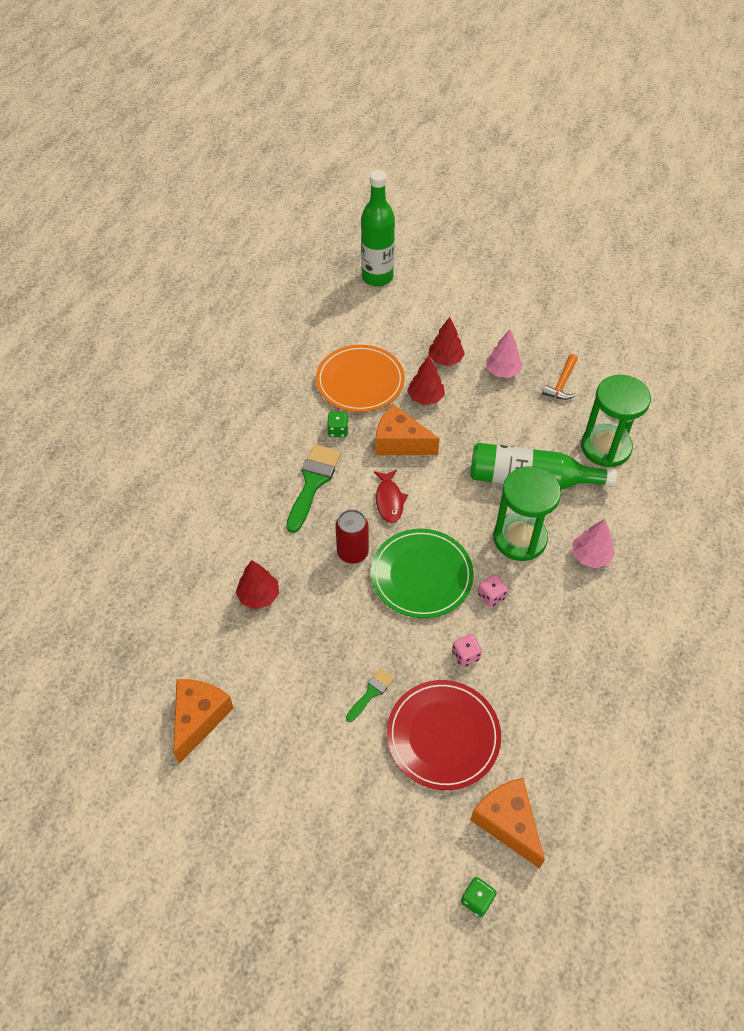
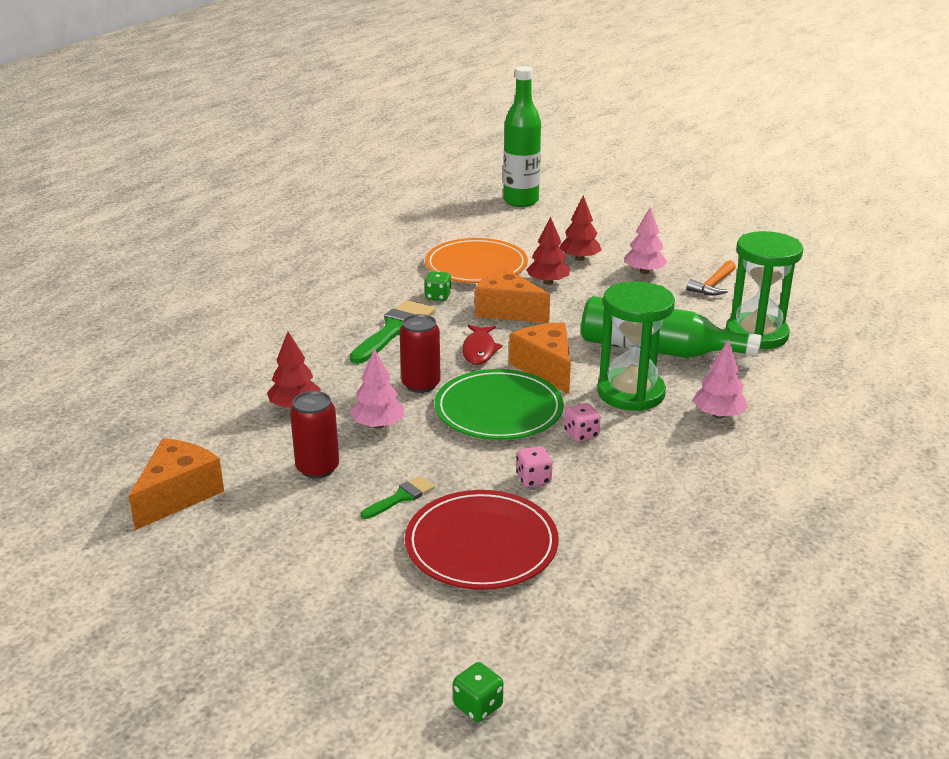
camera: 10 degrees right, 25 degrees down
(298, 669) = (317, 468): none -> red can
(331, 609) = (378, 425): none -> pink tree
(507, 822) = (544, 635): orange cheese -> orange cheese (546, 368)

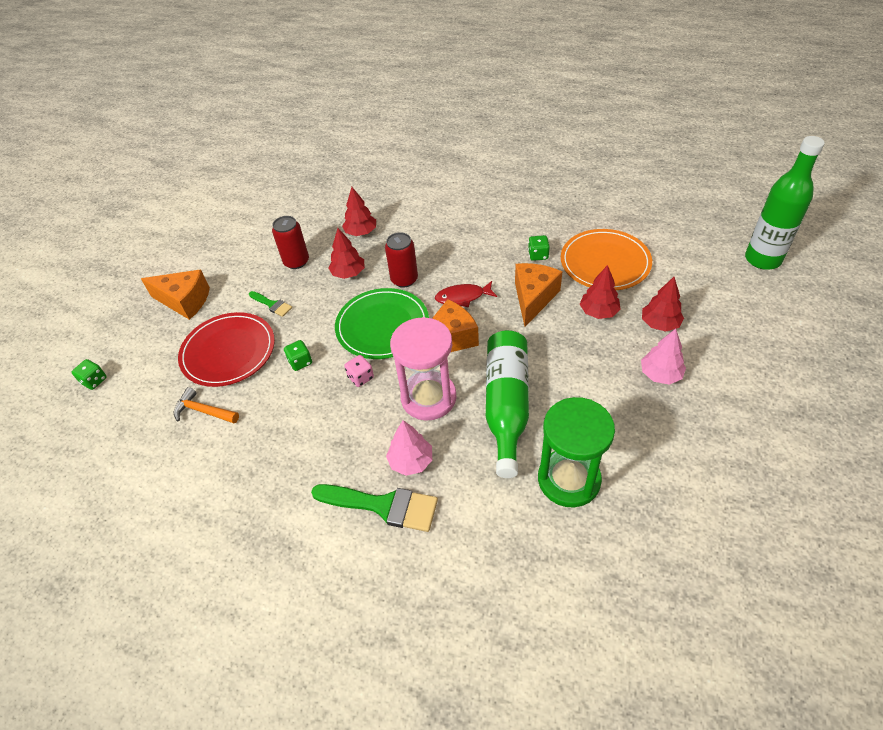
camera: 80 degrees right, 20 degrees up
(178, 495) = (263, 219): orange cheese -> orange cheese (185, 301)
(378, 425) = (348, 273): pink tree -> red tree
(394, 330) = (475, 247): green brush -> green brush (383, 506)
(533, 479) = (300, 362): pink dice -> green dice
(631, 393) = (428, 398): green hourglass -> pink hourglass
(713, 285) = (661, 433): orange hammer -> orange hammer (203, 411)

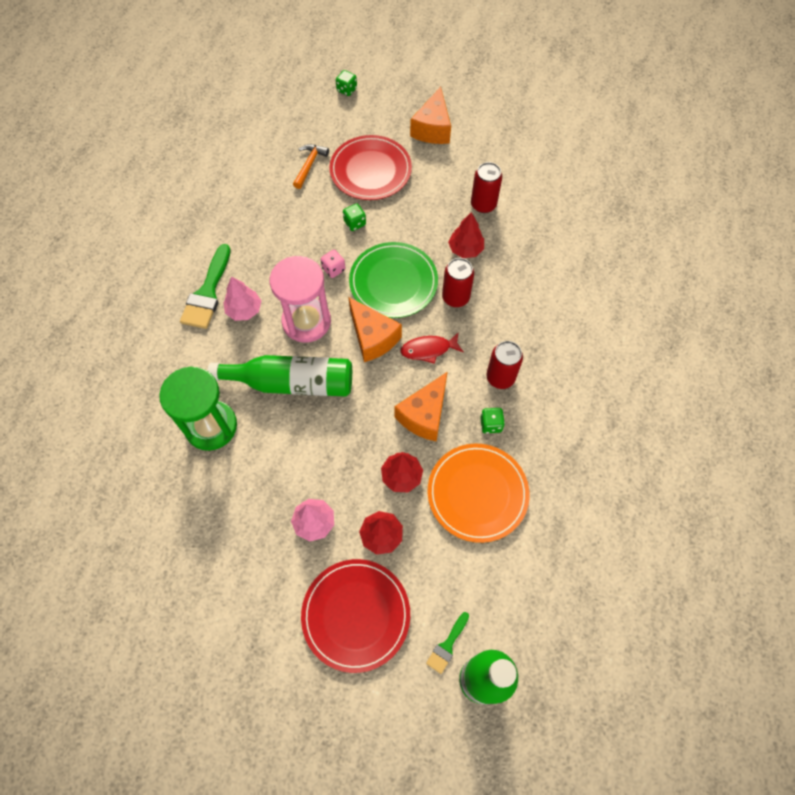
camera: 85 degrees right, 15 degrees up
(272, 304) = (425, 193): green brush -> green brush (447, 645)
(361, 232) = (528, 255): red tree -> none
(463, 297) = (428, 349): red fish -> red fish turned 90 degrees counterclockwise
(490, 249) = (500, 377): none -> red can
(533, 298) = (424, 415): orange cheese -> orange cheese turned 105 degrees clockwise
(739, 338) = (356, 615): none -> red plate

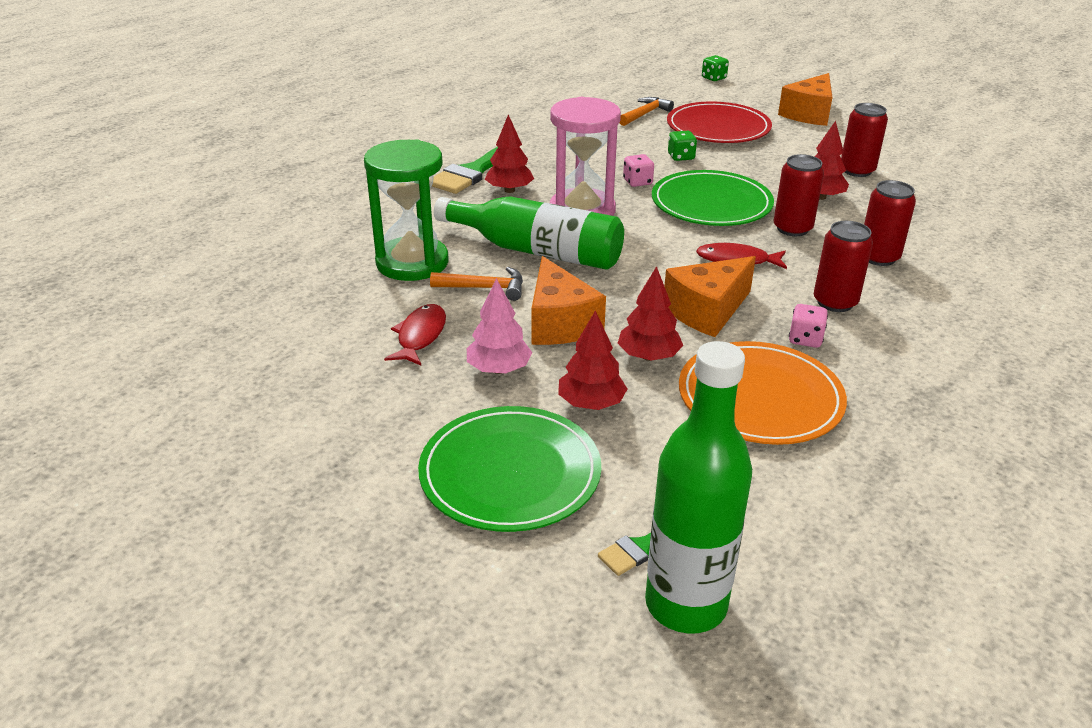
camera: 20 degrees right, 30 degrees down
(244, 310) = (509, 190): pink tree -> red tree
(251, 506) = (420, 336): none -> red fish
(272, 439) = (484, 288): none -> orange hammer
(356, 615) = (510, 473): red plate -> green plate
(372, 337) = (663, 238): orange cheese -> orange cheese (559, 323)
(491, 424) = (805, 339): green dice -> pink dice
(517, 315) = (878, 257): none -> red can

